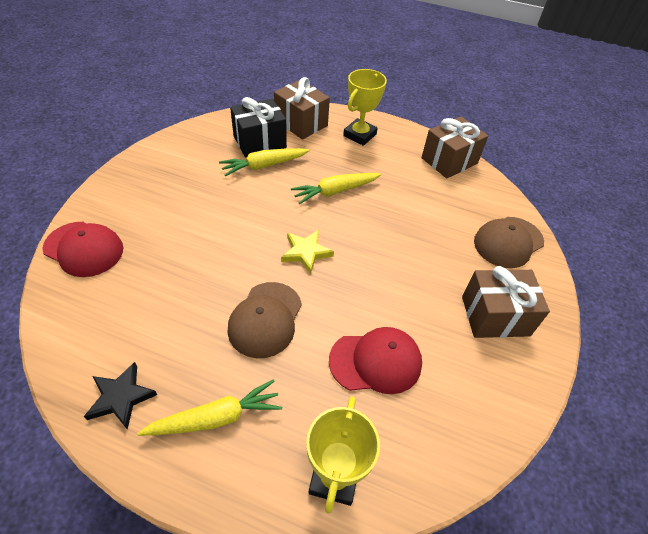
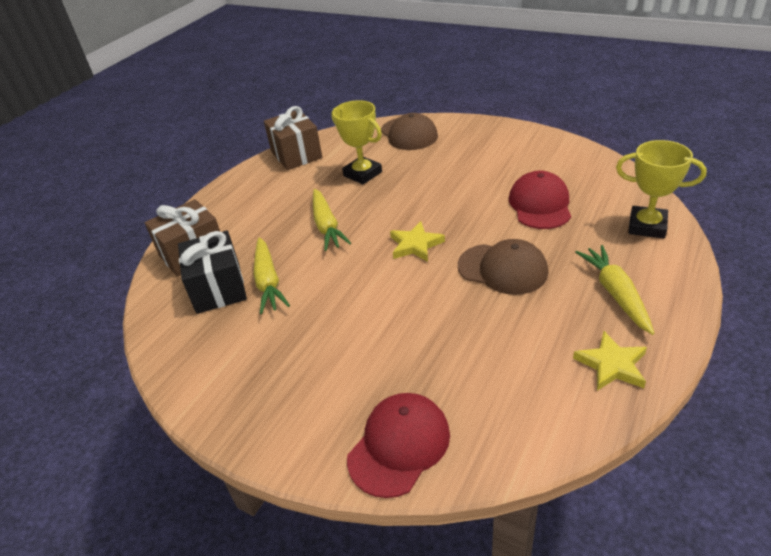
camera: 75 degrees left, 10 degrees down
(121, 397) = (611, 365): black star -> yellow star
(359, 135) = (234, 208): yellow trophy -> yellow trophy (362, 174)
(495, 316) = (487, 147): brown gift -> none

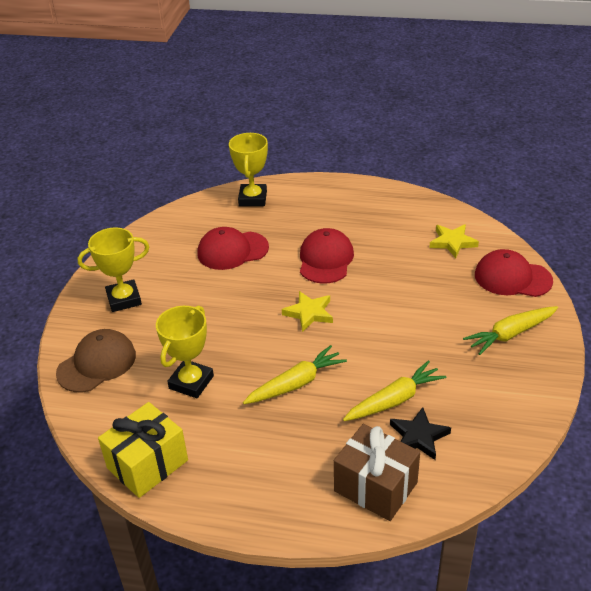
camera: 110 degrees left, 0 degrees up
(218, 288) = (418, 436): black gift -> black star
(296, 155) = (147, 464): brown gift -> yellow gift
(483, 144) = (124, 299): none -> yellow trophy
(502, 269) = (325, 259): brown cap -> red cap
(611, 365) = (402, 206): yellow star -> yellow star (452, 242)
(615, 294) = (335, 208): yellow carrot -> yellow carrot (511, 334)

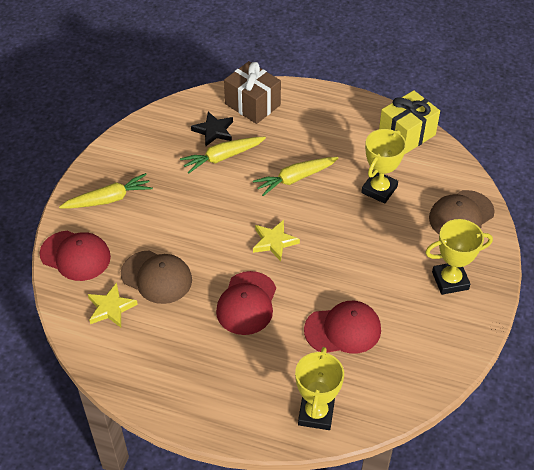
camera: 175 degrees left, 10 degrees up
(421, 270) = (156, 277): none -> brown cap

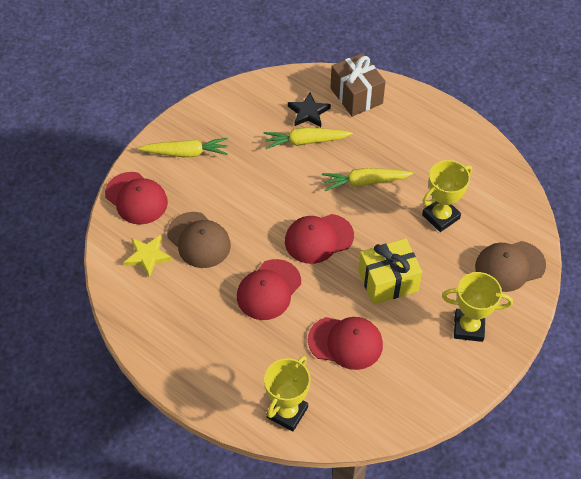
camera: 20 degrees right, 5 degrees up
(274, 242) = (318, 238): yellow star -> red cap
(406, 134) = (493, 168): yellow gift -> yellow gift (388, 281)

